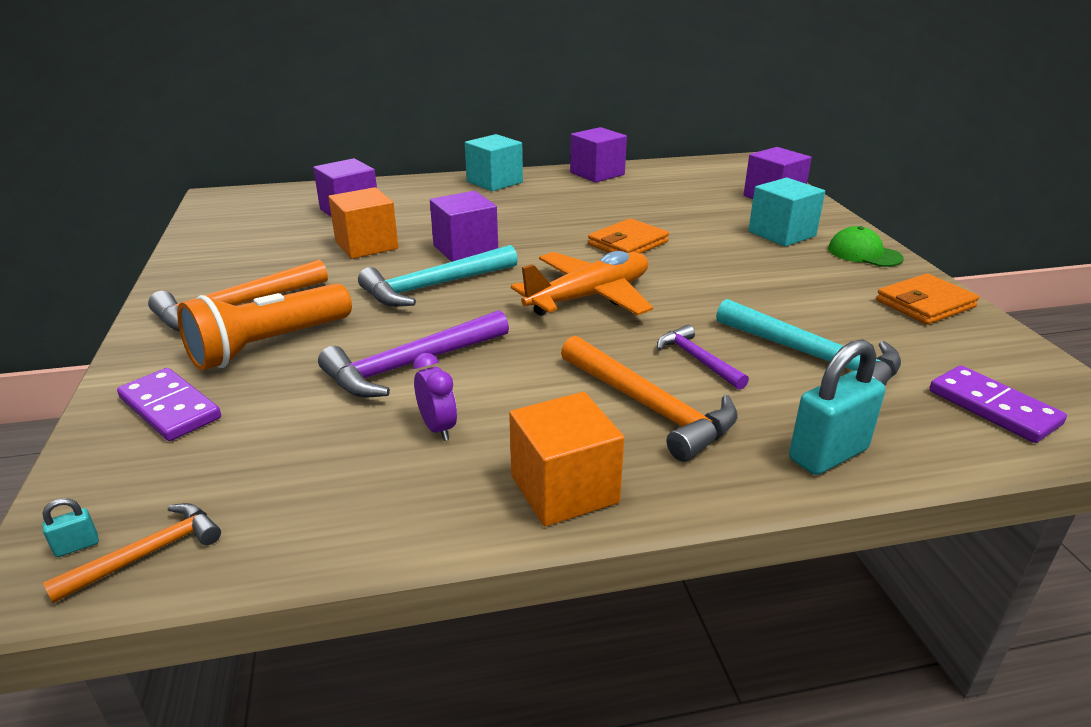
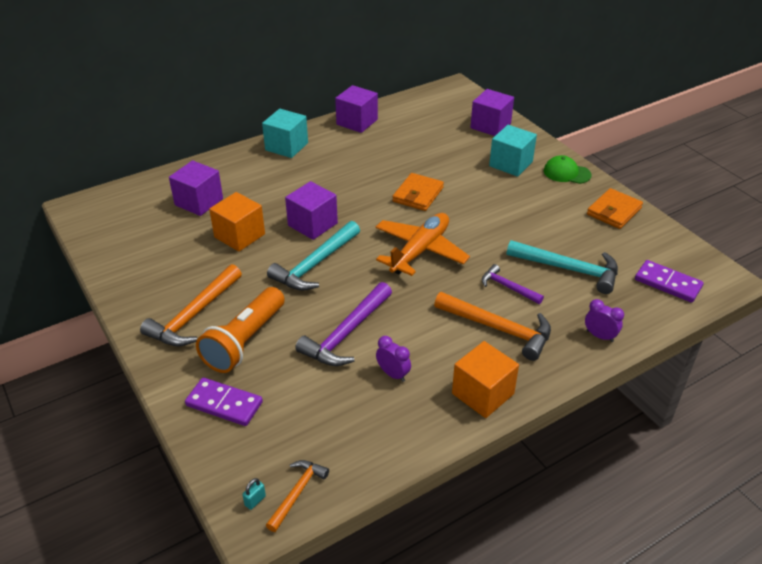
camera: 20 degrees left, 10 degrees up
(828, 454) = (599, 336): turquoise padlock -> purple clock

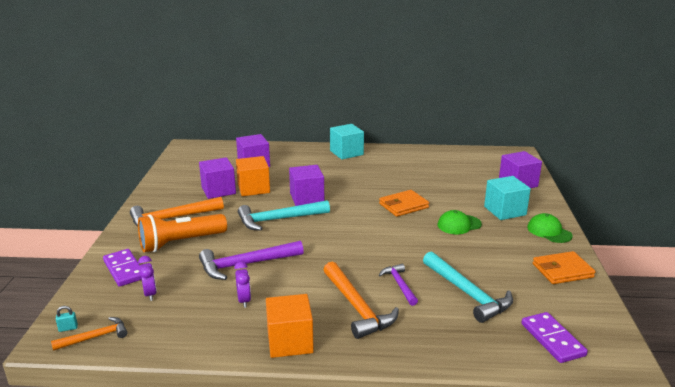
camera: 35 degrees right, 15 degrees down
(357, 122) = (413, 153): purple cube -> purple cube (218, 190)
(420, 251) = (361, 238): orange plane -> none
(489, 197) = (459, 225): none -> green cap
(599, 336) = (436, 348): purple clock -> purple clock (150, 294)

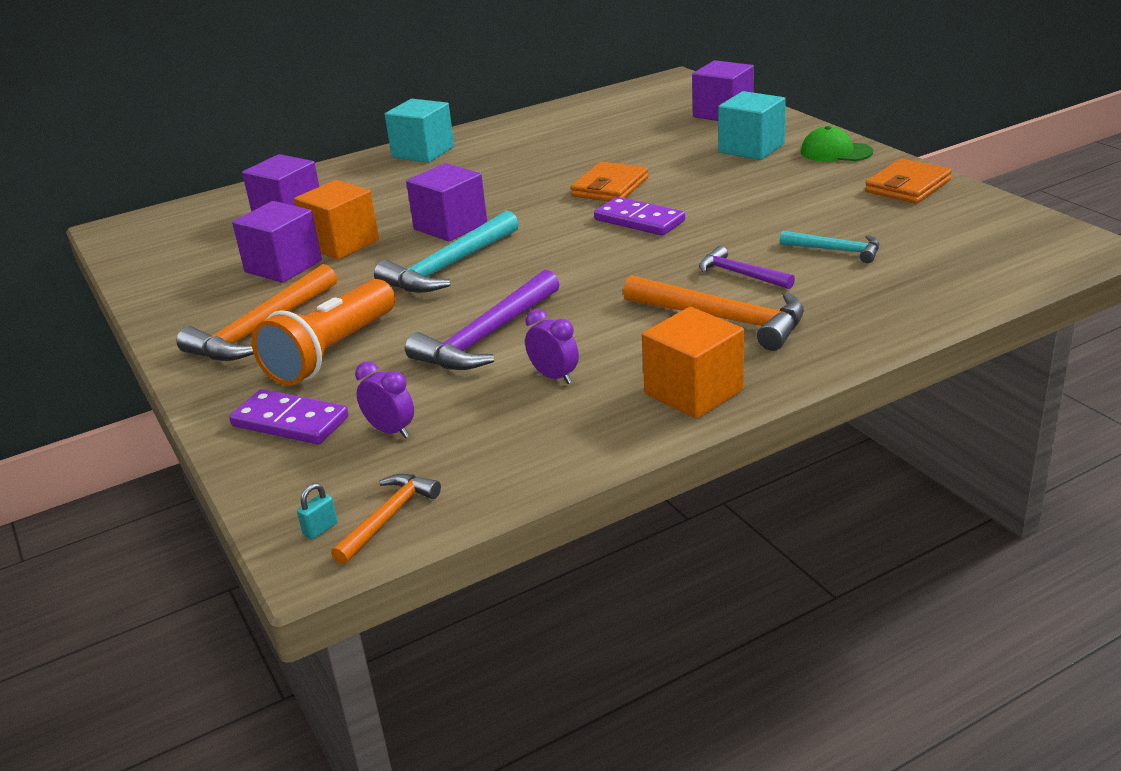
camera: 30 degrees left, 5 degrees up
(459, 225) = (716, 183): green cap -> none
(467, 293) = (836, 250): turquoise hammer -> turquoise hammer, size x0.57
(552, 339) = (993, 256): purple domino -> purple domino (639, 220)

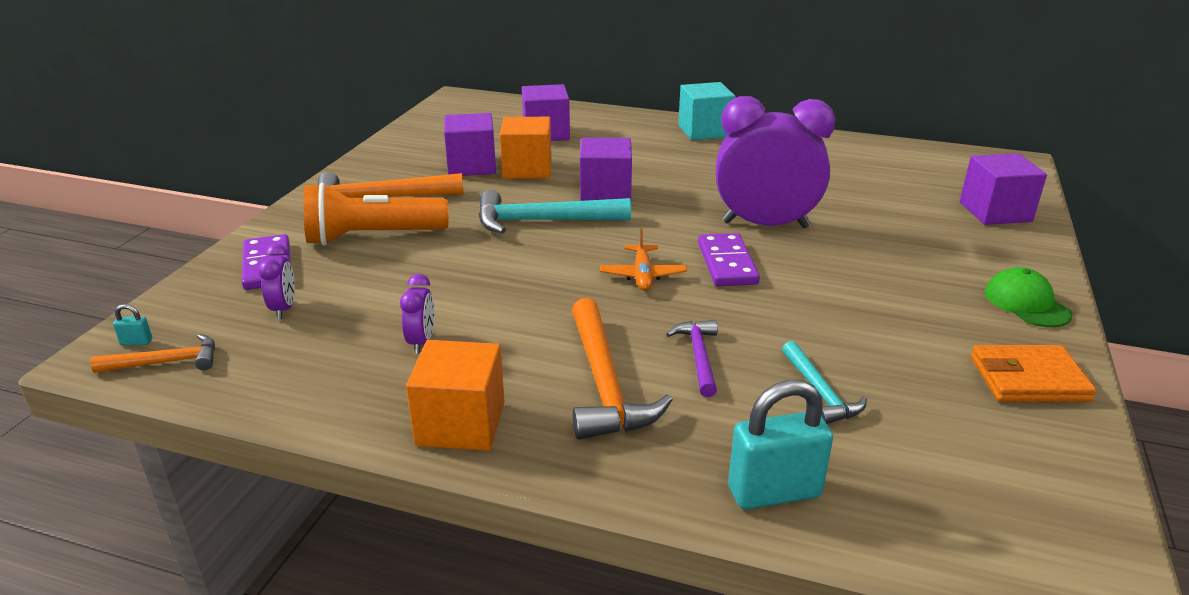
camera: 45 degrees right, 0 degrees up
(486, 336) = (454, 284): purple hammer -> none
(603, 256) = (642, 275): none -> orange plane
(610, 187) = (765, 224): orange wallet -> purple clock
(751, 148) = (951, 256): turquoise cube -> none
(913, 304) = (774, 492): none -> turquoise padlock

